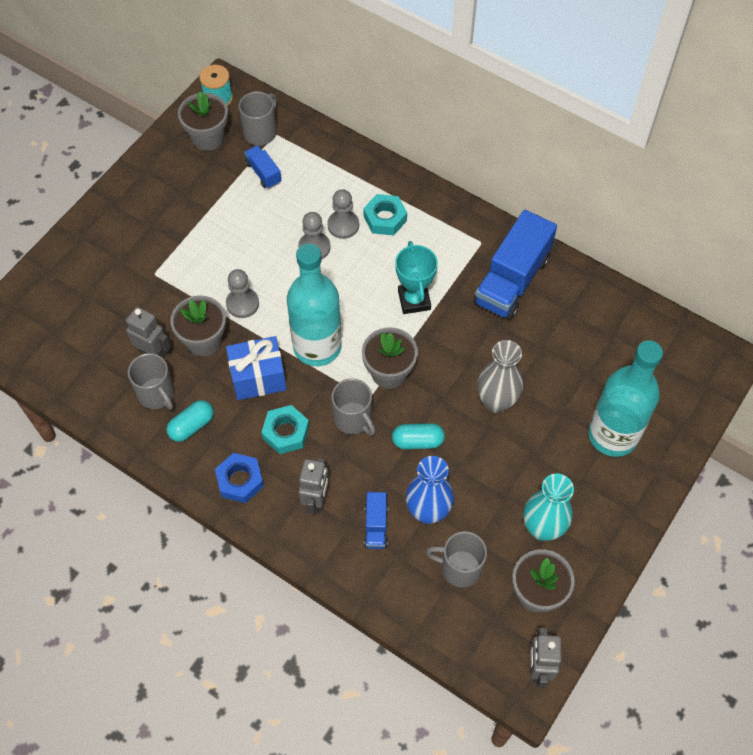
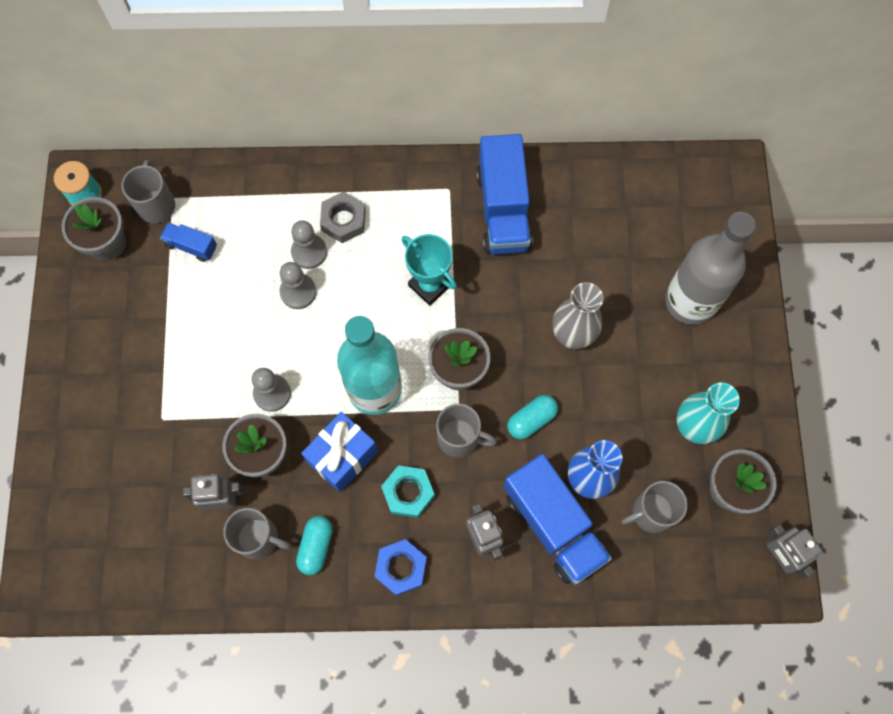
camera: 35 degrees left, 10 degrees up
(376, 526) = (553, 525): blue truck -> blue truck, size x2.11
(385, 218) = (343, 220): turquoise nut -> grey nut
(612, 435) = (690, 301): turquoise bottle -> grey bottle

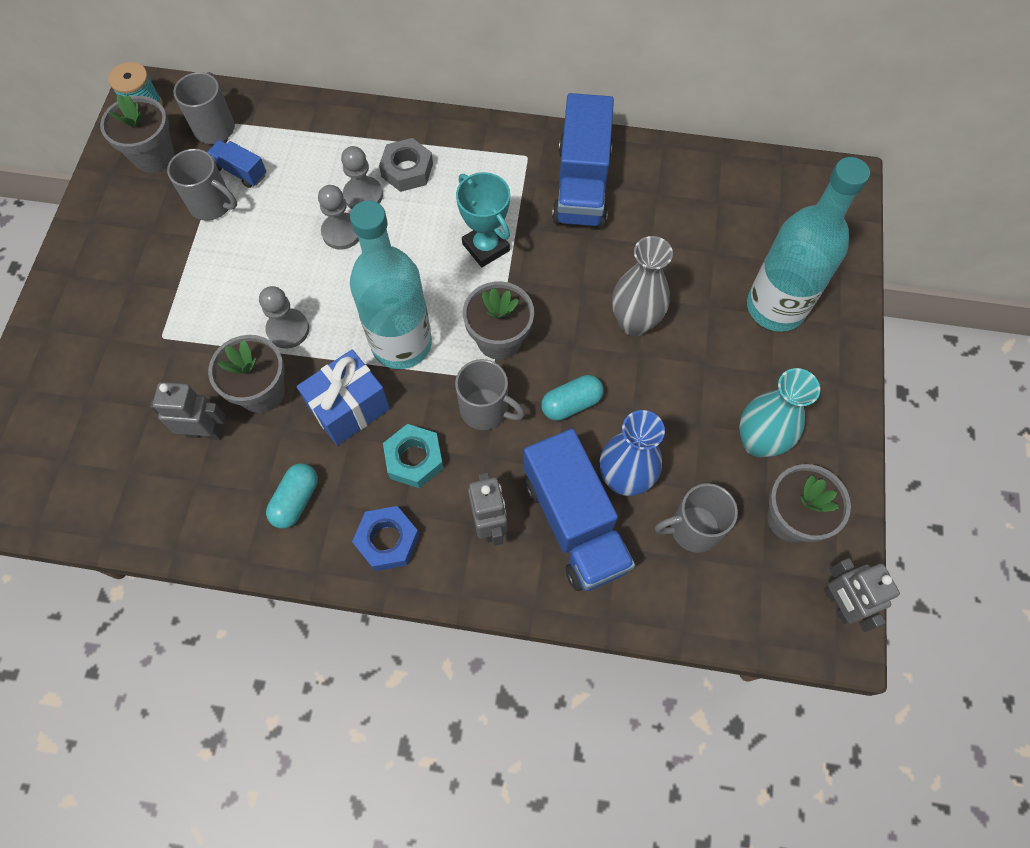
camera: 10 degrees right, 5 degrees down
(259, 538) = (234, 480): grey mug -> grey mug (212, 205)
(690, 301) = (775, 307): grey bottle -> turquoise bottle

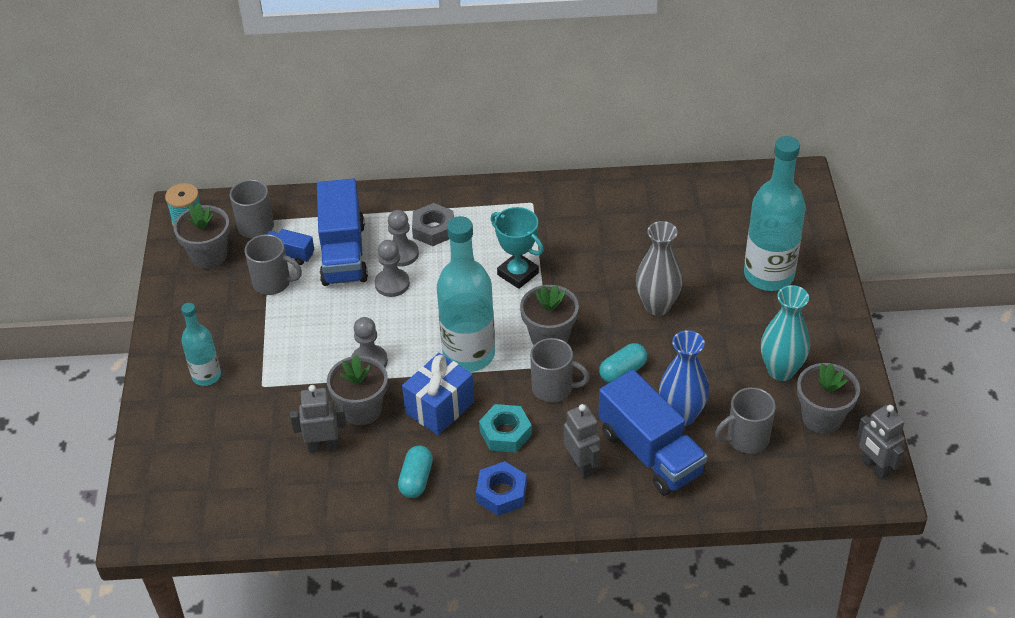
camera: 10 degrees left, 20 degrees down
(105, 311) = (206, 376): none -> turquoise bottle
(581, 184) = (584, 215): blue truck -> blue truck (343, 253)

